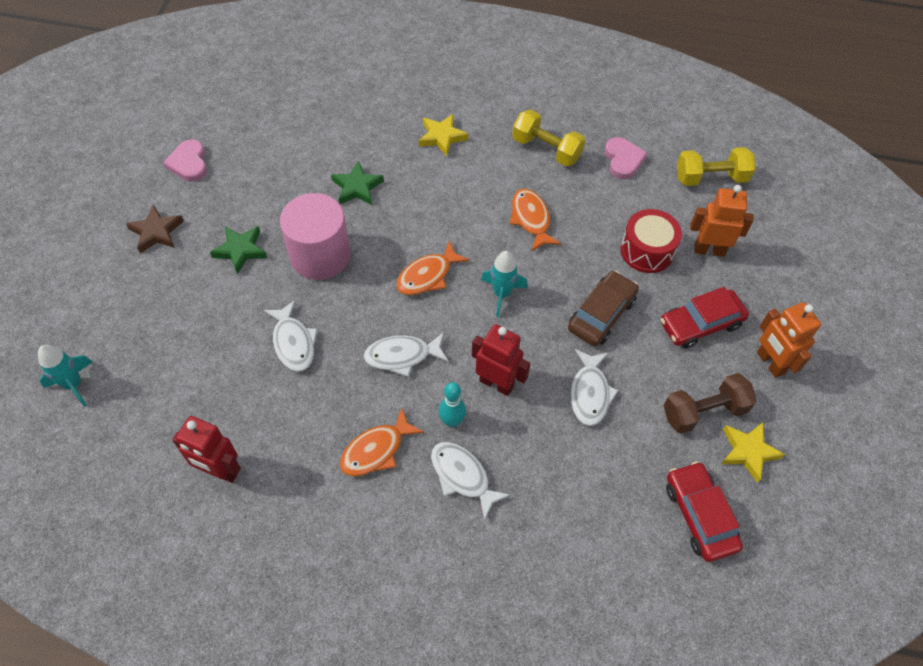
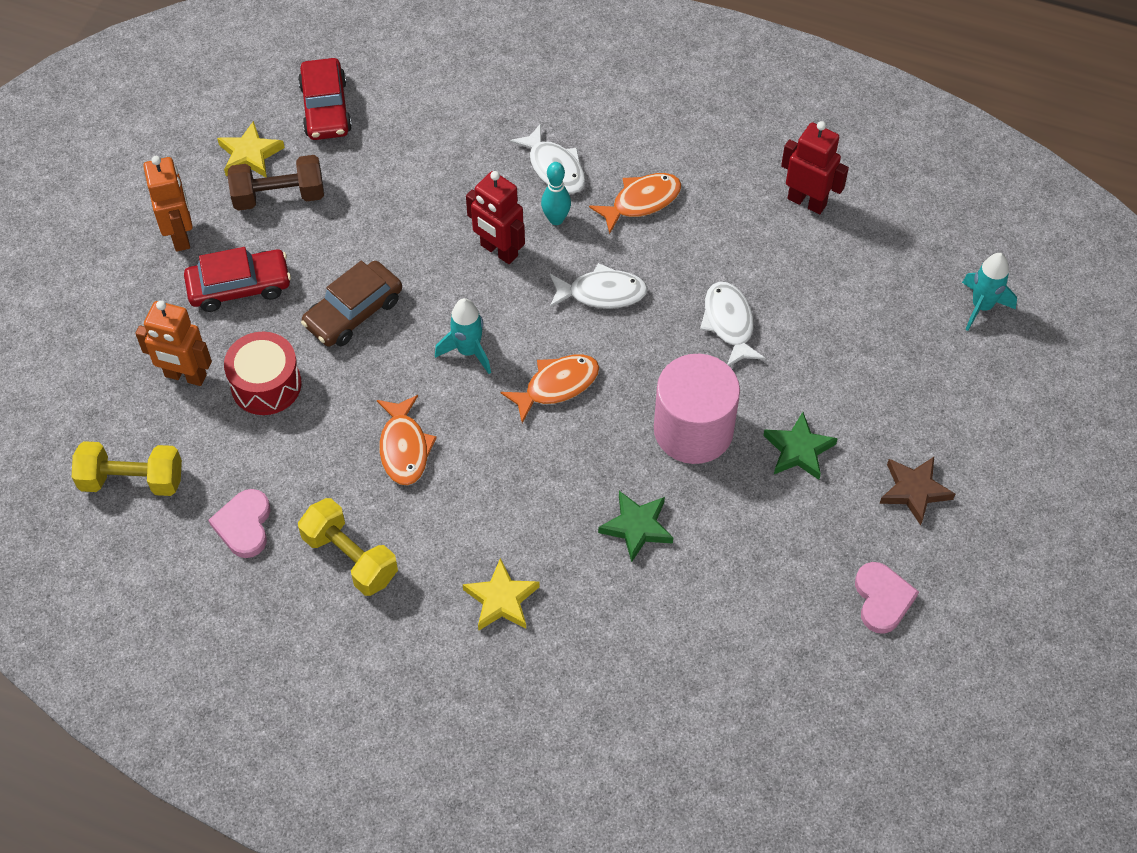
camera: 170 degrees left, 0 degrees up
(590, 393) = (397, 229): white fish -> none

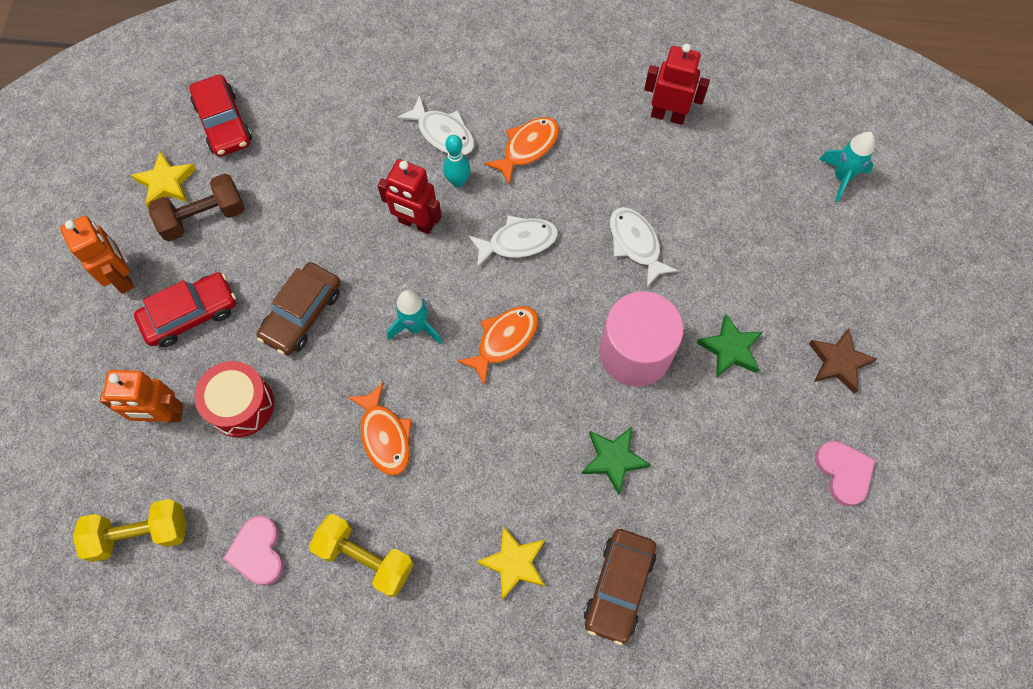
camera: 15 degrees left, 10 degrees up
(603, 648) = (618, 587): none -> brown car

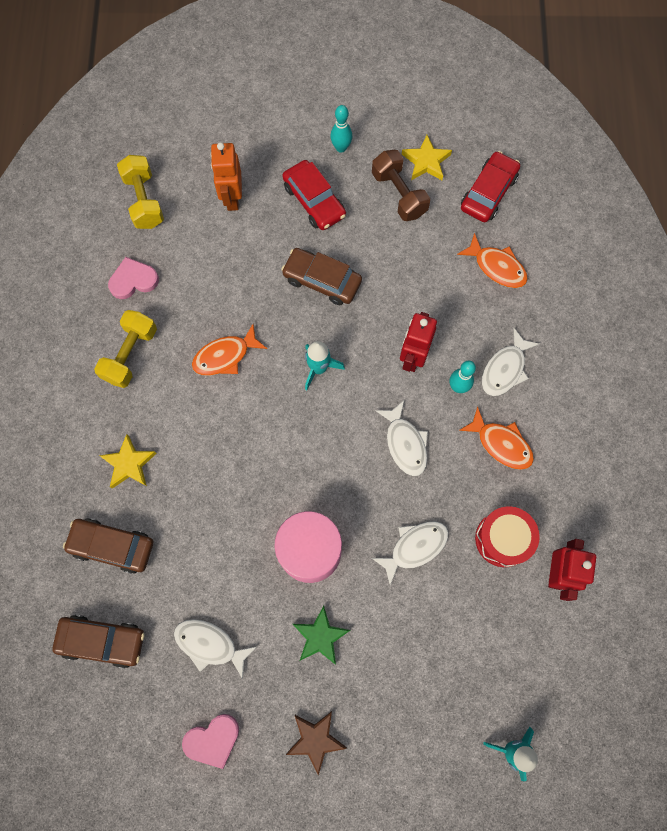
camera: 85 degrees right, 5 degrees up
(122, 277) = (341, 147): orange robot -> turquoise bowling pin
(223, 123) = (488, 192): red car -> red car turned 150 degrees clockwise
(241, 405) = (243, 249): red drum -> red drum (503, 539)
(504, 340) = (312, 440): orange fish -> orange fish (497, 267)
(613, 459) = (215, 537): green star -> none
(734, 601) = (102, 641): none -> brown car
(738, 471) = (210, 644): none -> white fish

